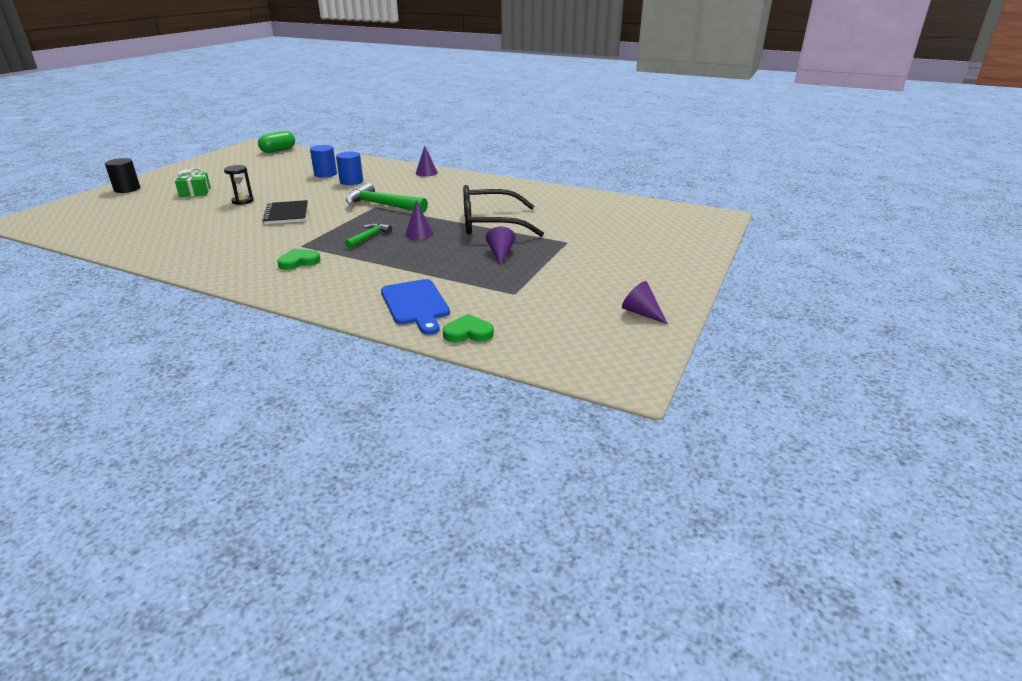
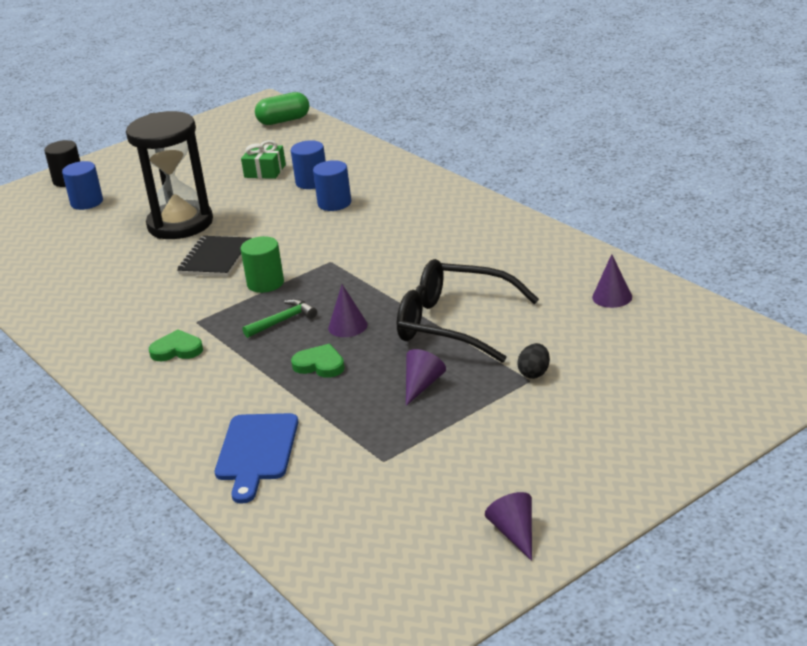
camera: 30 degrees right, 0 degrees up
(153, 198) = (87, 202): none -> blue cylinder
(195, 192) = (137, 198): green gift -> green gift (265, 171)
(242, 201) = (180, 224): black hourglass -> black hourglass, size x2.35
(337, 221) = (265, 283): none -> green cylinder
(382, 205) = (341, 260): green hammer -> none
(426, 173) = (447, 198): purple cone -> purple cone (612, 297)
(468, 333) = (281, 511): green heart -> green heart (320, 365)
(566, 238) = (534, 373): none -> black egg

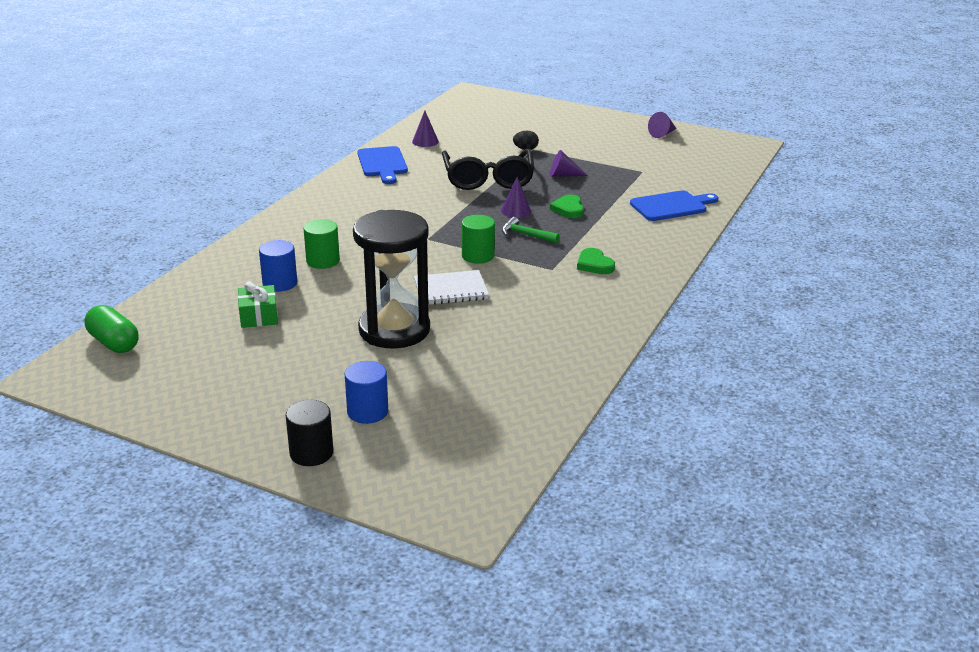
camera: 120 degrees left, 0 degrees up
(215, 258) = (451, 290): black notebook -> white notebook
(334, 203) = (323, 261): blue cylinder -> green cylinder
(553, 258) = (382, 164): none -> blue cutting board

